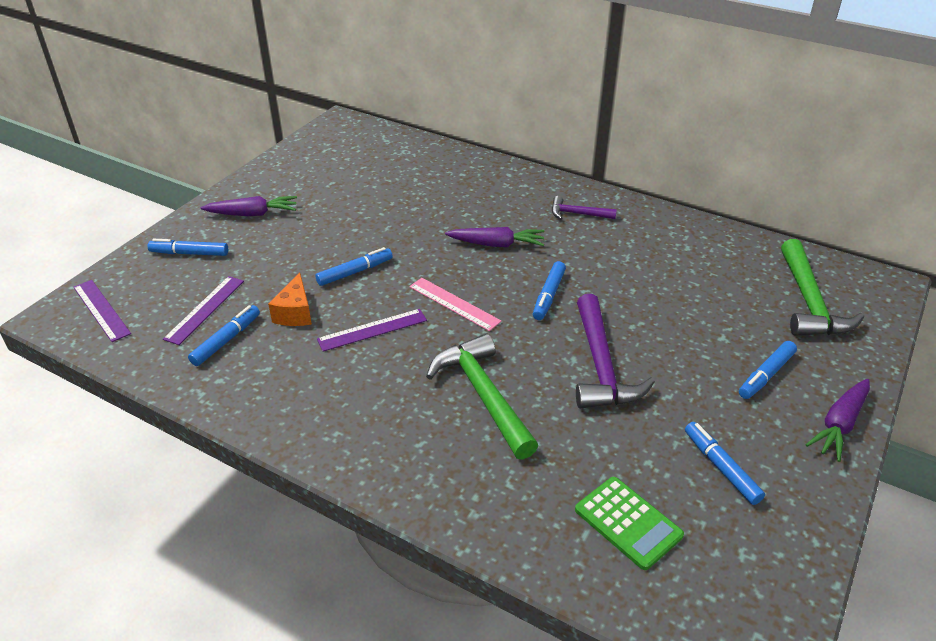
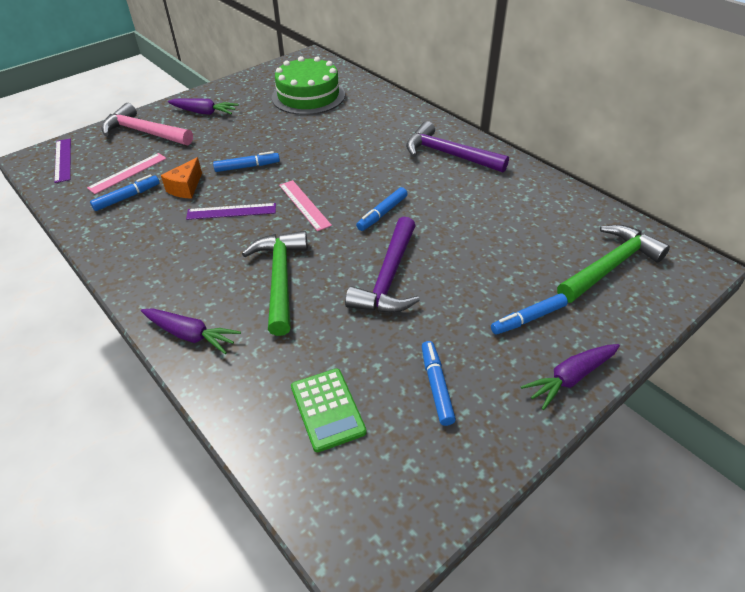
camera: 20 degrees right, 5 degrees up
(190, 253) = (144, 132): blue marker -> pink hammer
(205, 309) = (128, 173): purple ruler -> pink ruler
(372, 171) = (308, 96): none -> green cake
(497, 244) = (367, 166): purple carrot -> purple carrot (191, 335)
(577, 214) = (448, 154): purple hammer -> purple hammer, size x1.86
(809, 302) = (610, 266): green hammer -> green hammer turned 150 degrees counterclockwise

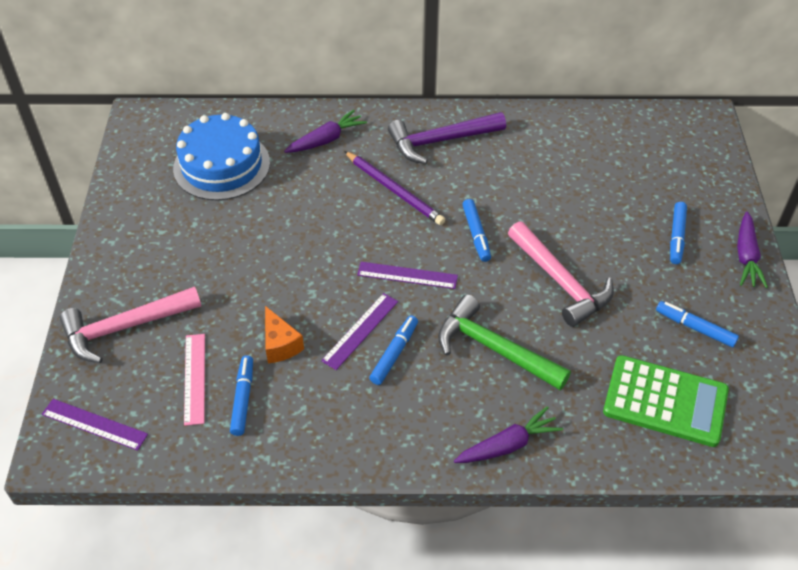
camera: 50 degrees left, 5 degrees up
(204, 112) = (147, 259): purple carrot -> purple carrot (326, 139)
(247, 167) = (297, 281): blue marker -> blue marker (394, 354)
(304, 205) = (407, 275): pink ruler -> purple ruler
(308, 96) = (222, 165): green cake -> blue cake
(327, 409) = (665, 401): green calculator -> green calculator, size x1.52
(375, 160) = (394, 190): none -> purple pencil
(389, 278) = (560, 282): purple hammer -> pink hammer
(610, 266) = (666, 157): green hammer -> none

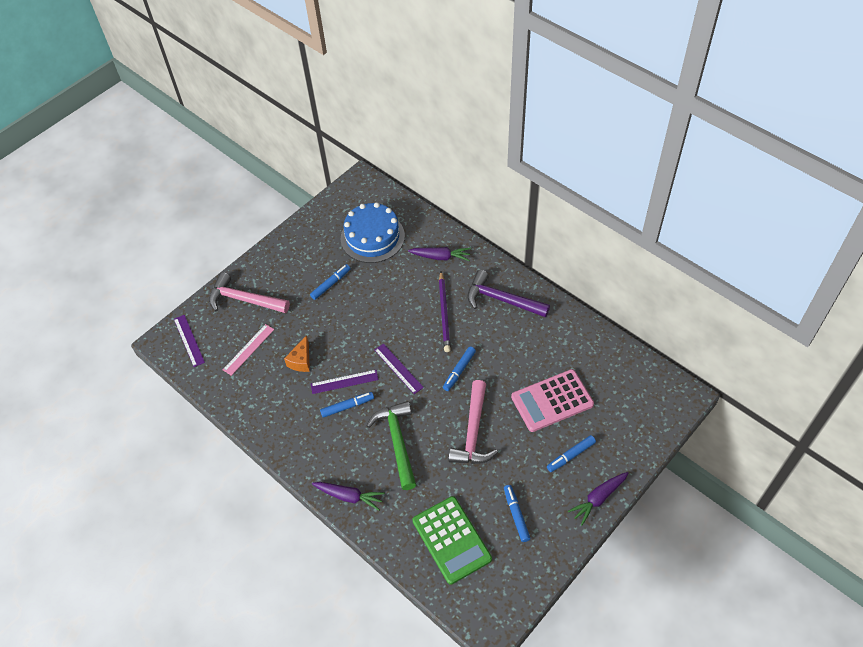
camera: 45 degrees right, 5 degrees up
(243, 399) = (258, 376): blue marker -> blue marker (330, 284)
(600, 200) = (552, 401): none -> pink calculator

